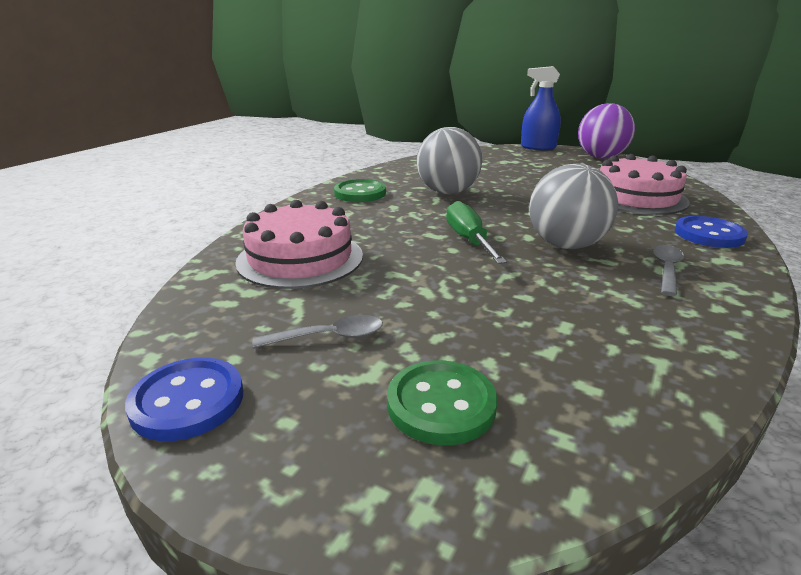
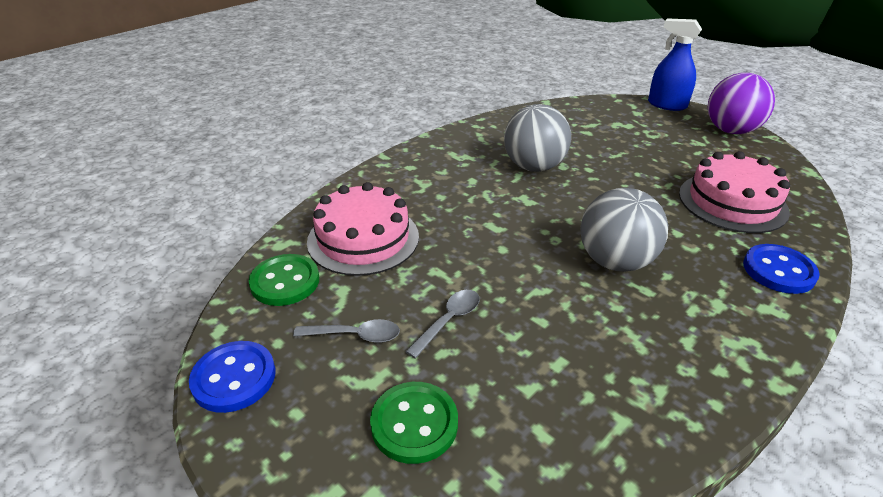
camera: 15 degrees right, 10 degrees up
(360, 193) = (448, 157): green button -> green button (285, 282)
(469, 240) = (523, 239): green screwdriver -> none
(666, 269) = (699, 312): grey spoon -> grey spoon (448, 321)

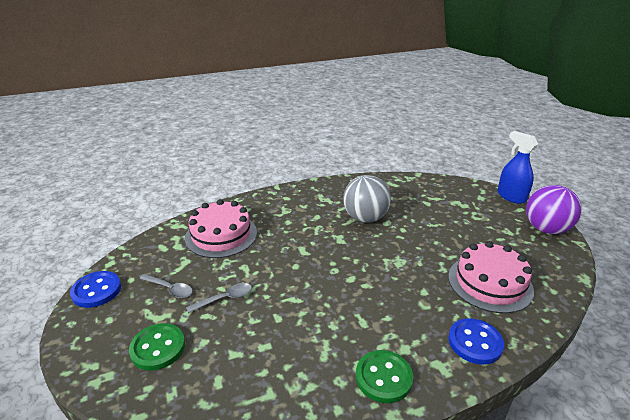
camera: 25 degrees right, 5 degrees down
(285, 282) = (161, 247): green button -> green button (383, 377)
(615, 261) = (360, 297): grey ball -> none

